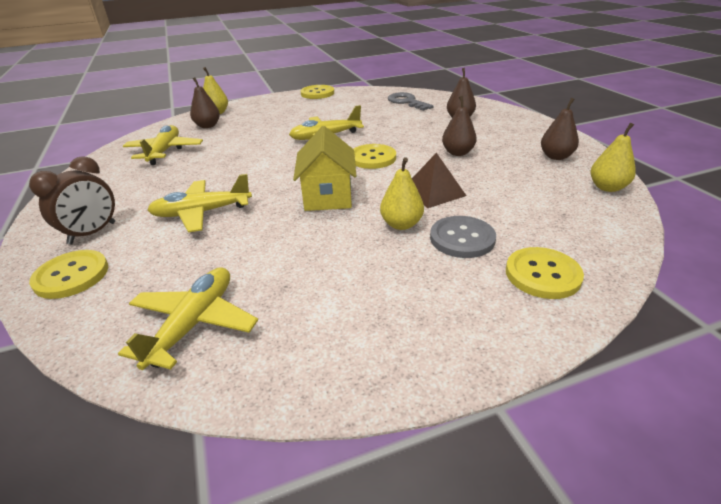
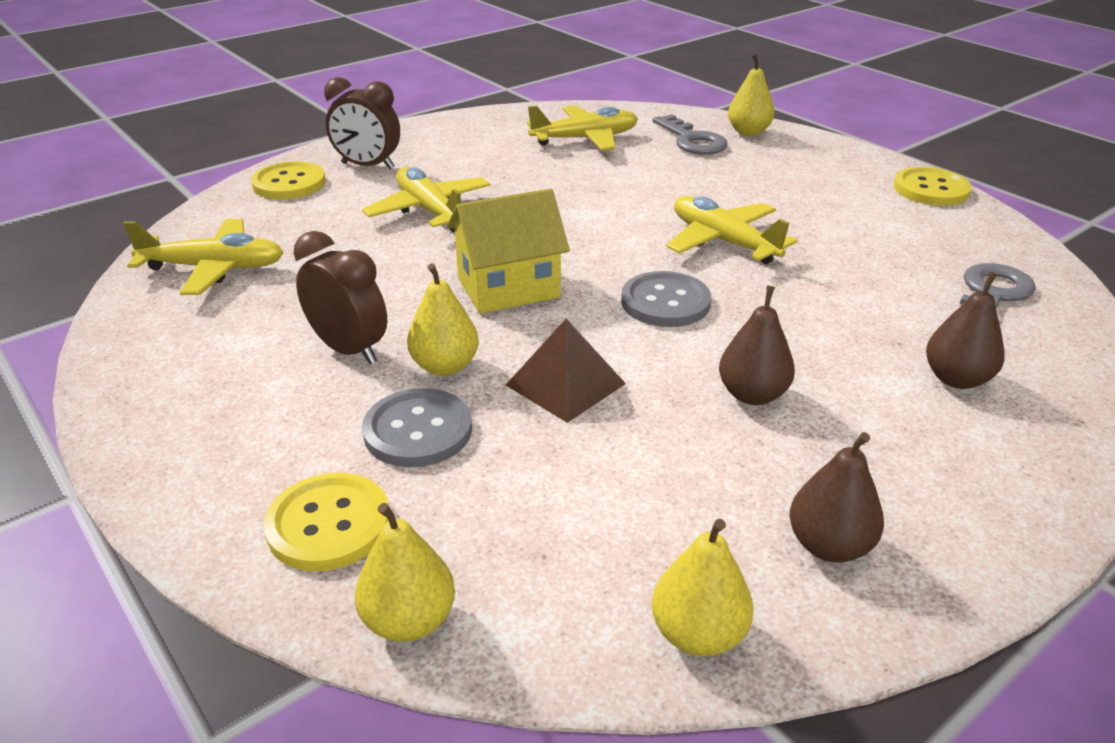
camera: 70 degrees right, 0 degrees up
(208, 126) = (692, 140): brown pear -> grey key
(365, 258) = (349, 350): none -> brown clock
(372, 158) = (665, 302): yellow button -> grey button
(613, 253) = (409, 620): none -> yellow pear

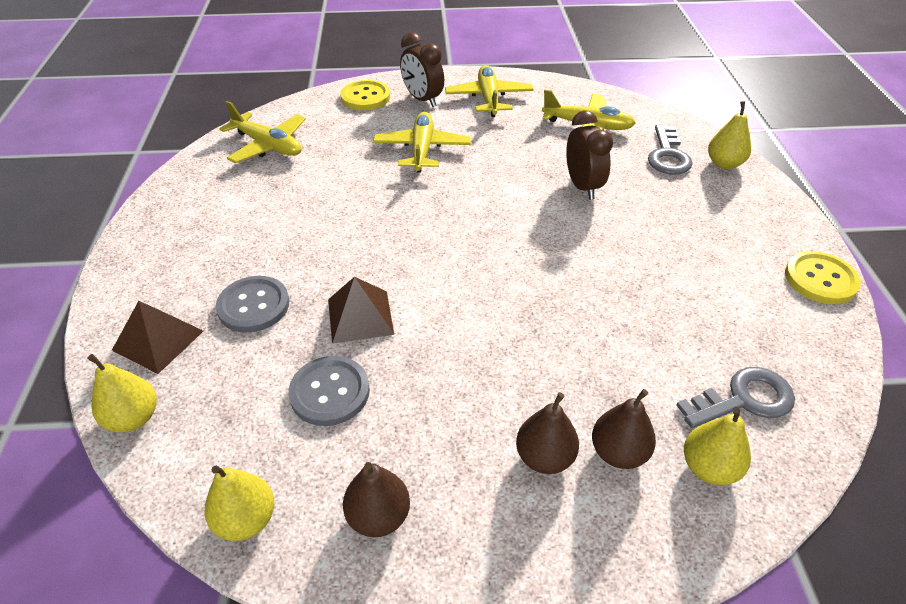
camera: 35 degrees right, 10 degrees up
(329, 524) = (158, 340): yellow button -> brown pyramid
(349, 350) = (276, 233): brown clock -> brown clock (582, 186)
(445, 366) = (311, 269): yellow pear -> yellow pear (709, 467)
(508, 287) = (404, 229): yellow house -> none
(665, 302) = (487, 286): grey button -> grey button (330, 392)
(723, 241) = (585, 255): yellow plane -> yellow plane (489, 98)
(752, 395) = (460, 385): brown pear -> brown pear (544, 457)

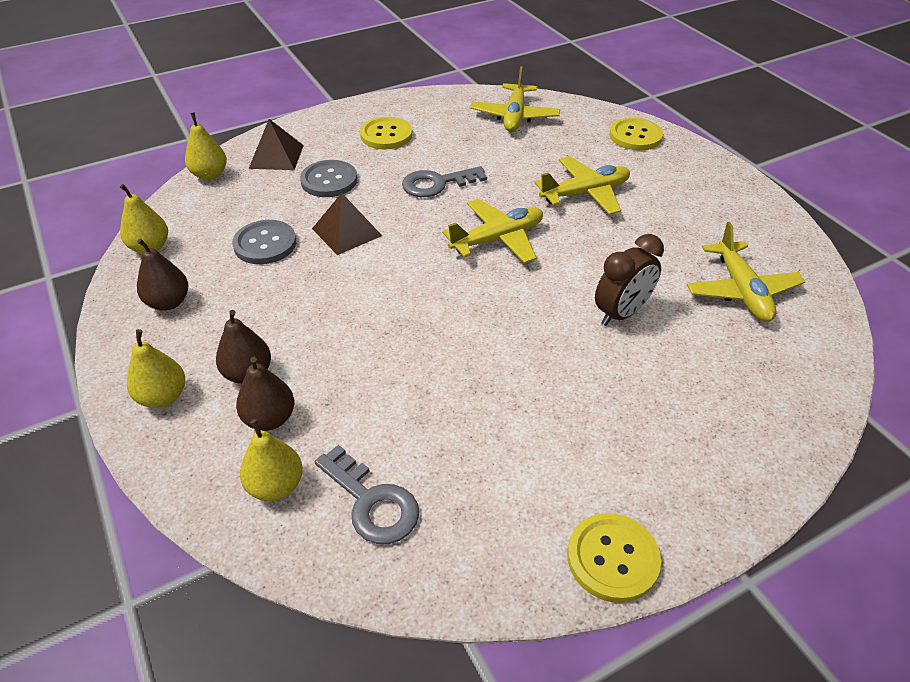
camera: 65 degrees right, 0 degrees up
(210, 237) = (386, 135): none -> yellow button
(422, 99) = (667, 168): brown clock -> none
(489, 98) = (717, 207): yellow plane -> yellow plane (498, 239)
(667, 155) = (748, 371): grey key -> grey key (437, 184)
(724, 164) = (782, 428): yellow pear -> yellow pear (163, 397)

